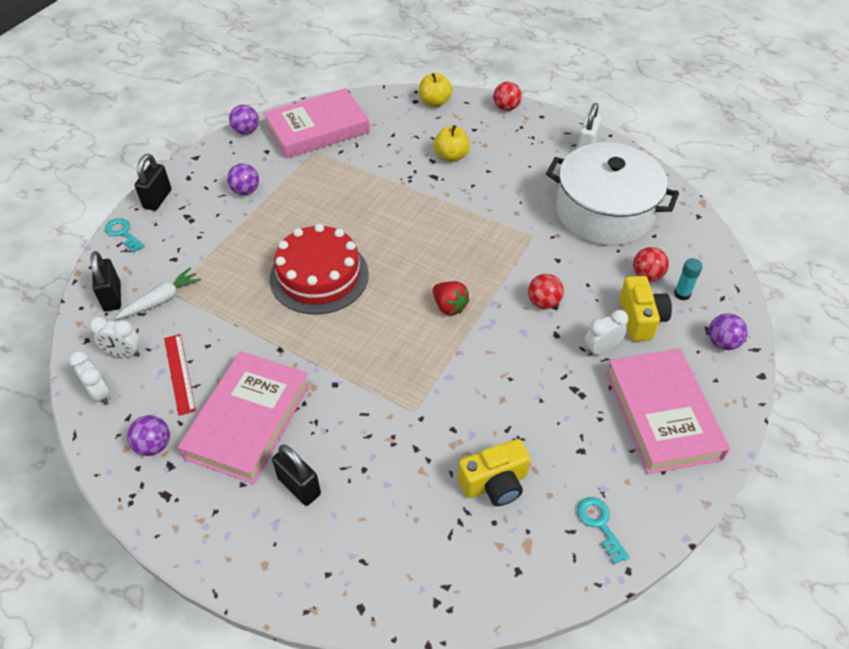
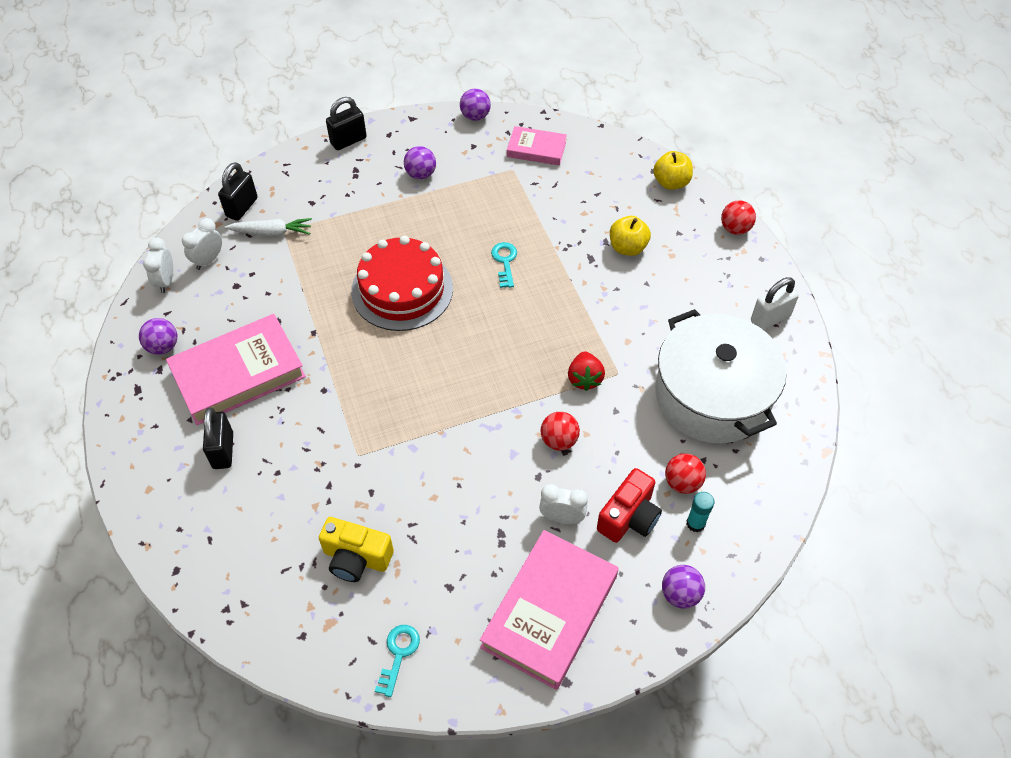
camera: 40 degrees right, 5 degrees up
(123, 233) = (297, 156): turquoise key -> turquoise key (505, 262)
(124, 353) = (208, 260): white clock -> white clock turned 75 degrees clockwise
(179, 373) = (229, 302): red ruler -> none
(317, 129) = (536, 149): pink book -> pink book, size x0.55
(449, 306) = (476, 388): red strawberry -> red strawberry (584, 379)
(640, 319) = (629, 517): yellow camera -> red camera

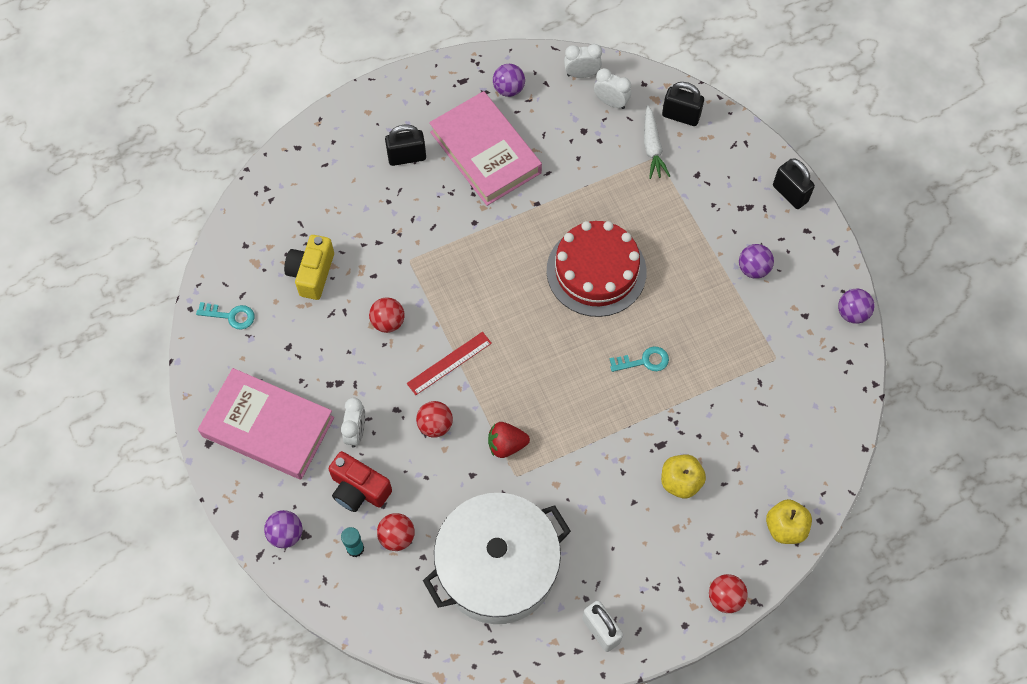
camera: 85 degrees right, 10 degrees up
(432, 480) = (388, 322): none -> red ball
(489, 423) = (449, 363): none -> red ruler
(536, 149) = (812, 380): pink book -> none

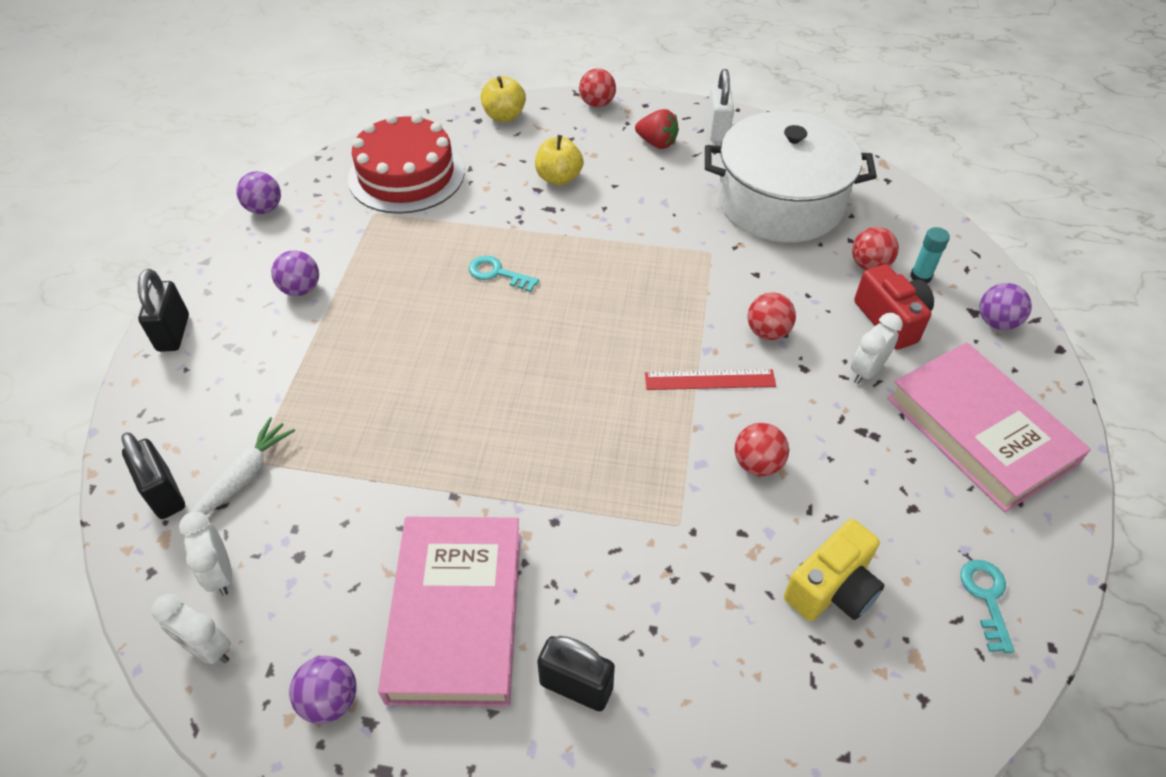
camera: 145 degrees left, 15 degrees down
(231, 316) = (986, 598): turquoise key -> turquoise key turned 45 degrees clockwise
(506, 445) = (701, 279): red strawberry -> red strawberry (657, 143)
(596, 271) = (460, 378): red cake -> red cake (406, 175)

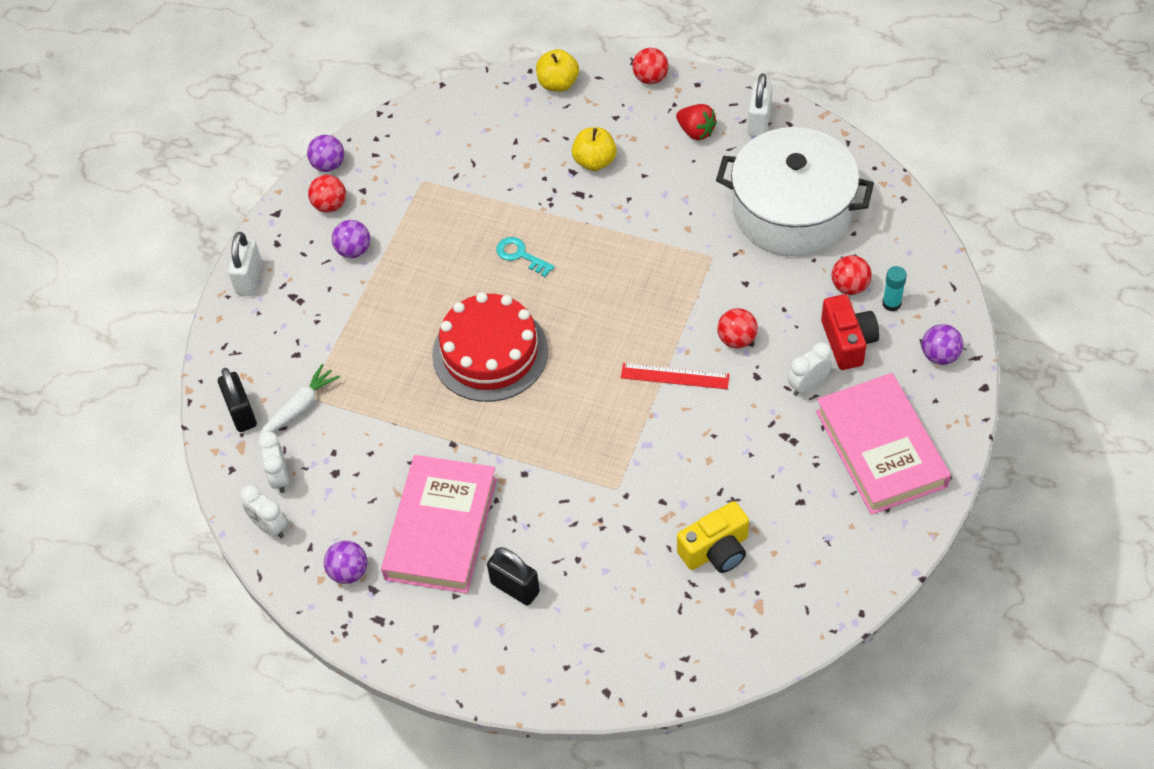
camera: 15 degrees right, 5 degrees up
(173, 333) = (249, 279): black padlock -> white padlock
(406, 175) = (457, 142): red cake -> red cake (490, 353)
(757, 464) = (691, 451): red ball -> red ball (330, 205)
(986, 598) = (828, 573): turquoise key -> none

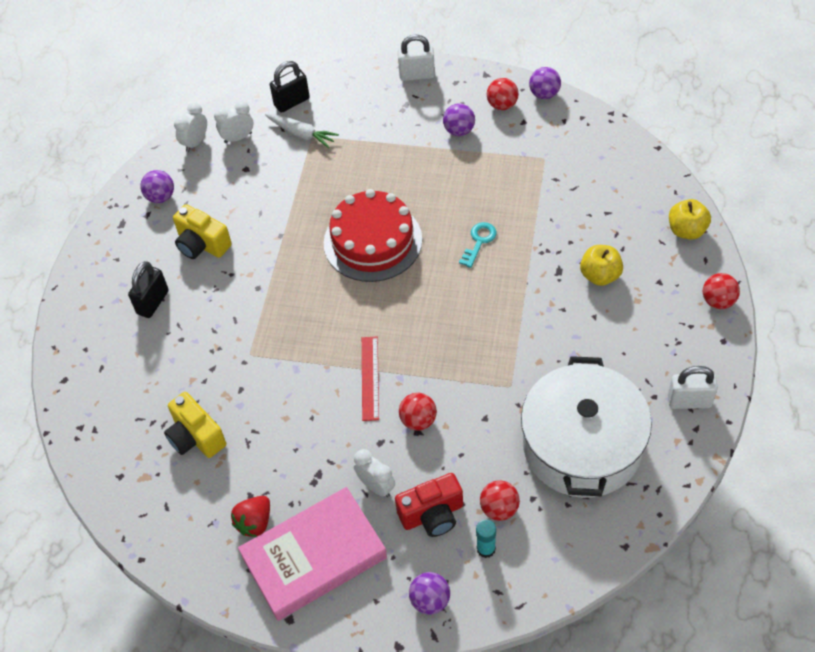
camera: 80 degrees right, 0 degrees up
(441, 528) = (202, 244): pink book -> yellow camera
(696, 131) = (661, 349): red strawberry -> red strawberry (255, 522)

